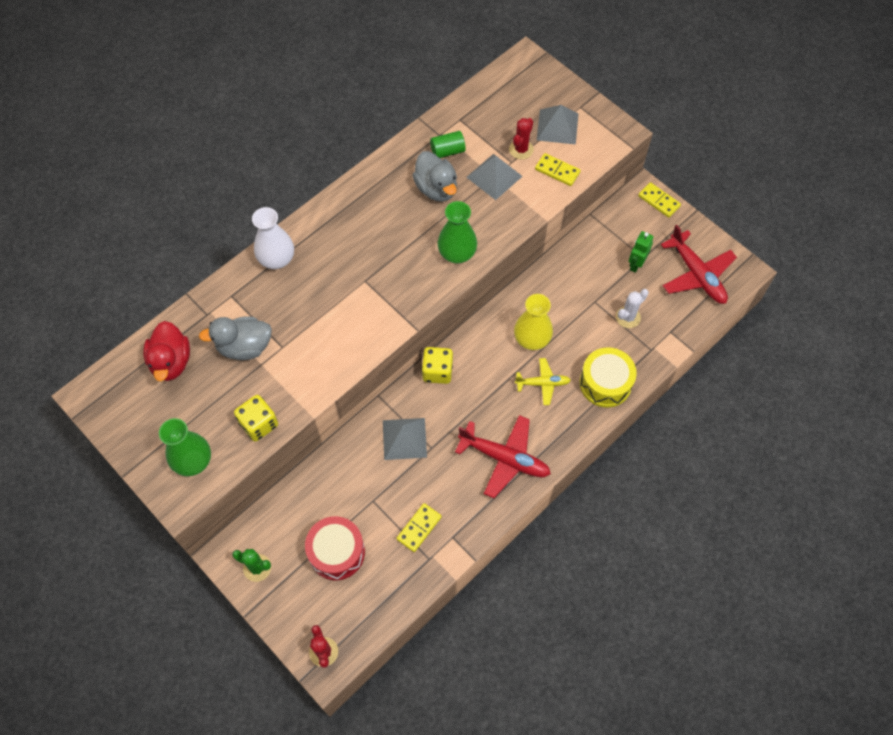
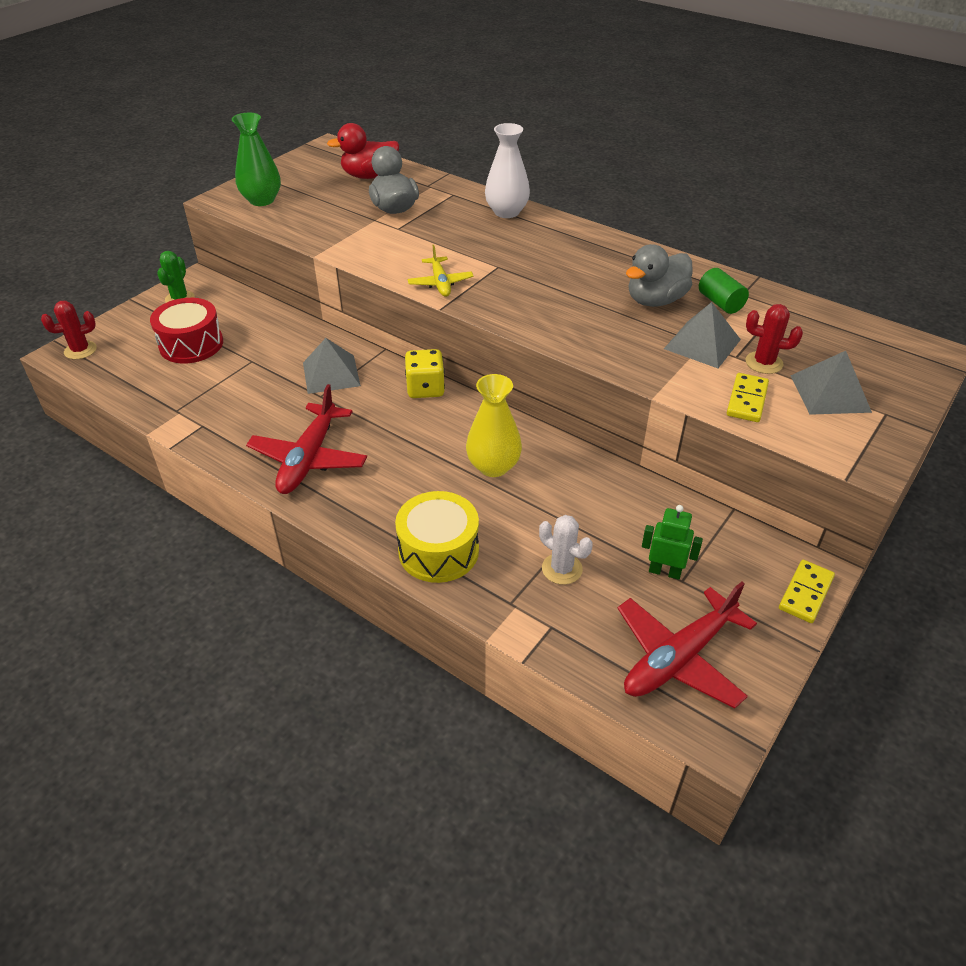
camera: 80 degrees right, 20 degrees down
(259, 424) = (304, 227): yellow dice -> none
(419, 528) = (215, 398): yellow domino -> none
(457, 253) = (562, 326): green vase -> none
(543, 383) = (426, 484): yellow plane -> yellow plane (440, 283)

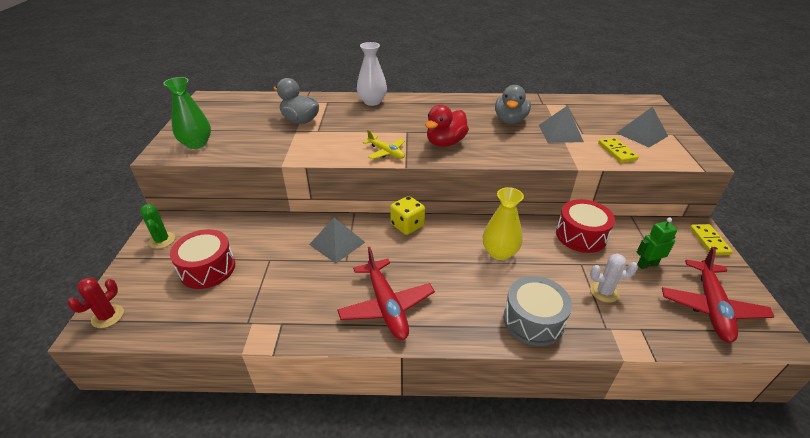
camera: 35 degrees left, 5 degrees down
(369, 176) = (259, 107): red duck -> red duck (445, 143)
(438, 551) = (533, 320): yellow drum -> grey drum
(623, 497) = (581, 235): none -> red drum
(720, 303) = (539, 111): green cylinder -> none
(764, 363) = (597, 131): red cactus -> none

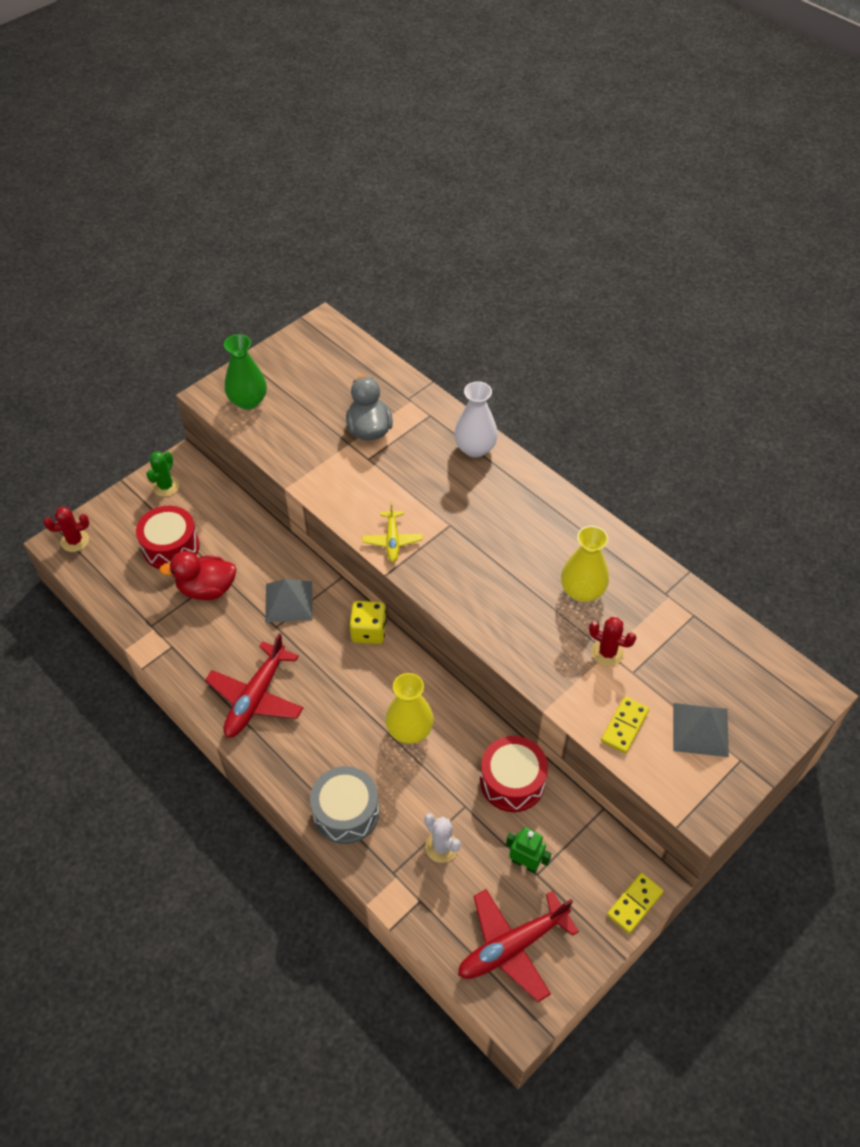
camera: 45 degrees right, 15 degrees up
(445, 143) = (465, 571): red duck -> red duck (207, 589)
(510, 120) = (582, 591): grey duck -> yellow vase
(560, 133) = (607, 653): grey pyramid -> red cactus

